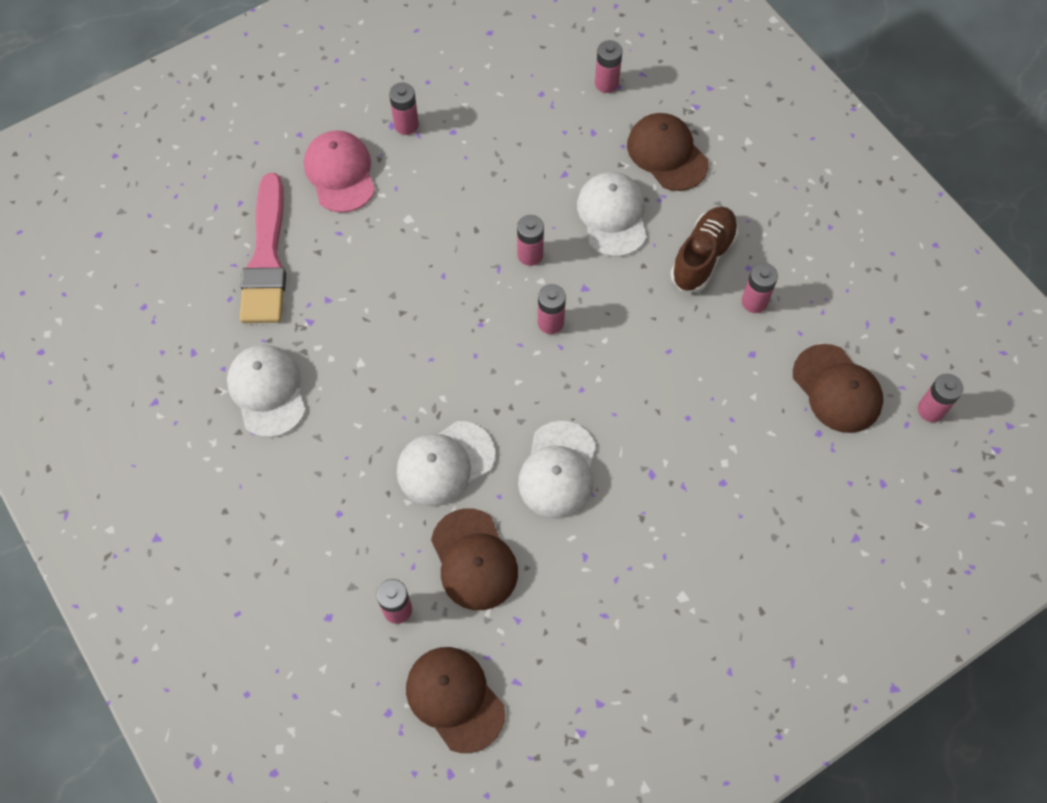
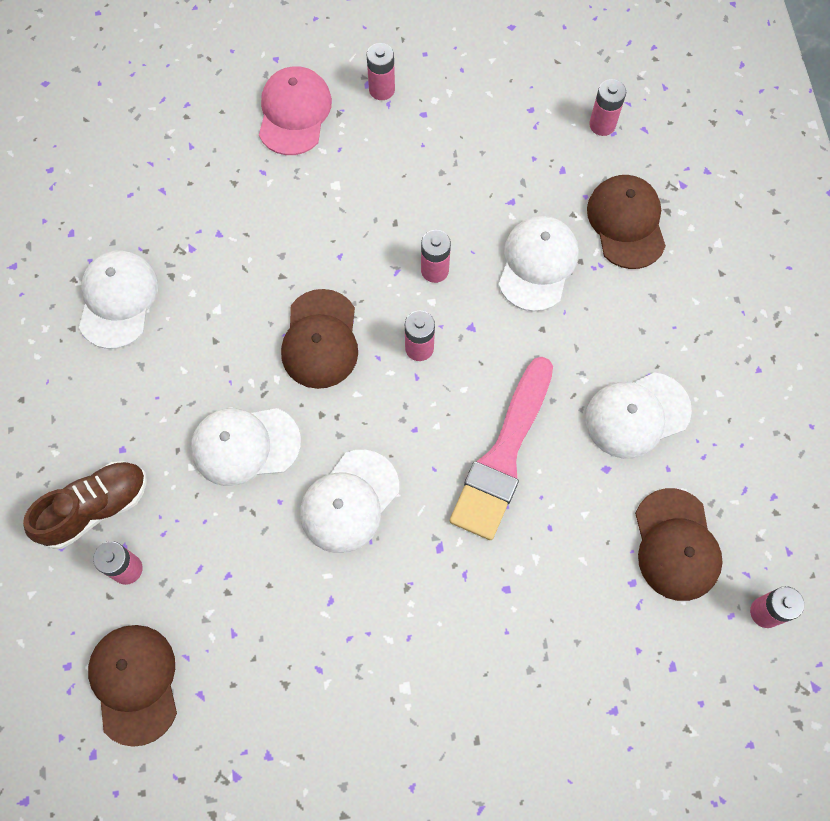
camera: 25 degrees right, 5 degrees up
(266, 258) = (183, 169): pink brush -> pink brush (503, 456)
(474, 560) = (223, 554): brown cap -> brown cap (320, 339)
(703, 257) = (607, 345): brown shoe -> brown shoe (95, 508)
(754, 302) = (637, 415): pink battery -> white cap

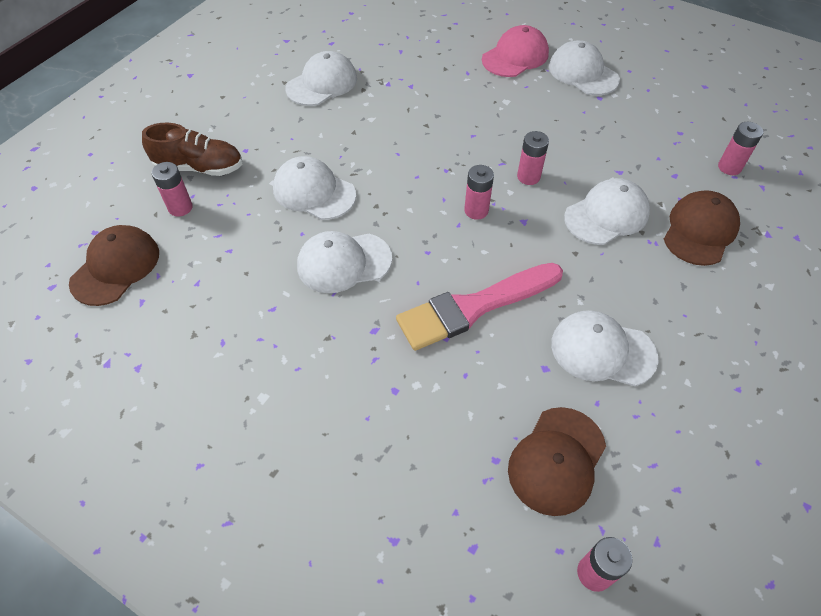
camera: 40 degrees right, 15 degrees down
(320, 339) = (416, 168): brown cap -> none
(381, 89) = (583, 73): pink battery -> white cap

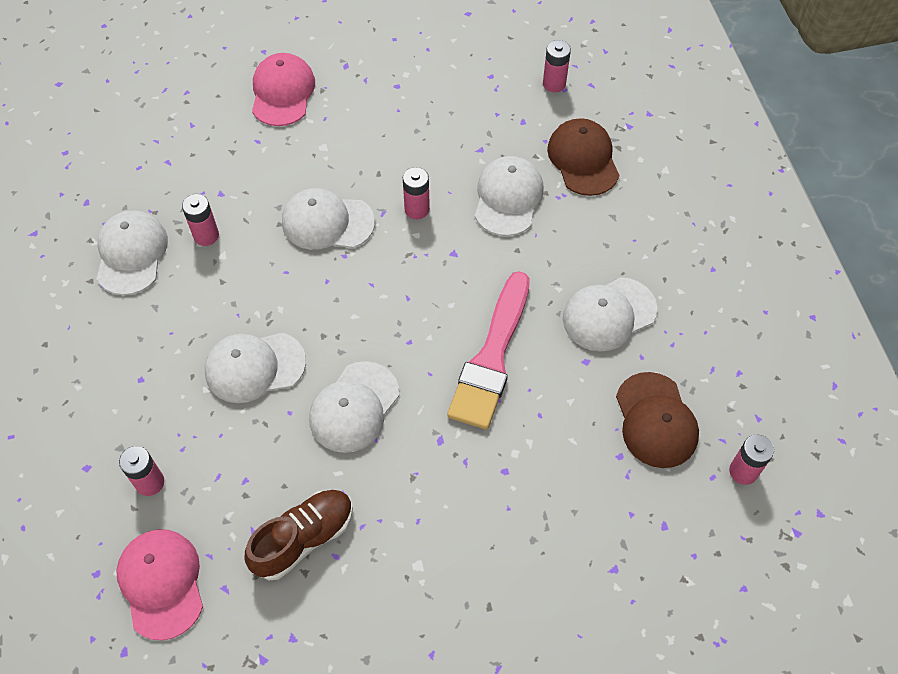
camera: 45 degrees left, 5 degrees up
(116, 267) = (161, 583): brown cap -> pink cap
(199, 167) = (118, 432): brown shoe -> brown shoe (303, 539)
(476, 210) = (408, 274): pink battery -> pink battery (206, 235)
(583, 73) = (358, 69): white cap -> white cap (327, 222)

